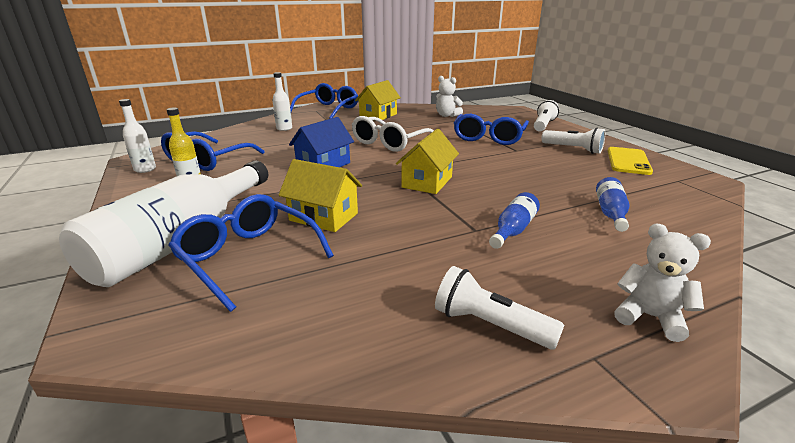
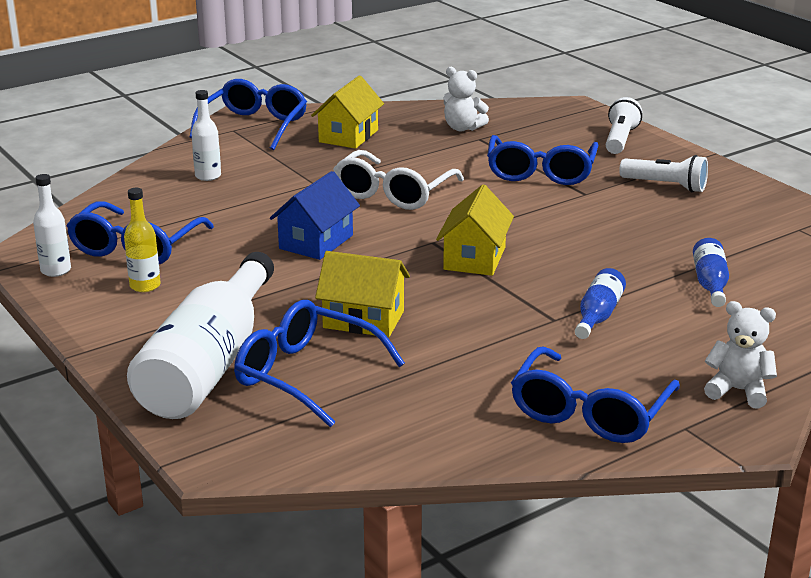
camera: 10 degrees left, 0 degrees up
(490, 325) = (589, 412): white flashlight -> blue glasses
(628, 161) = (740, 202): yellow phone -> none

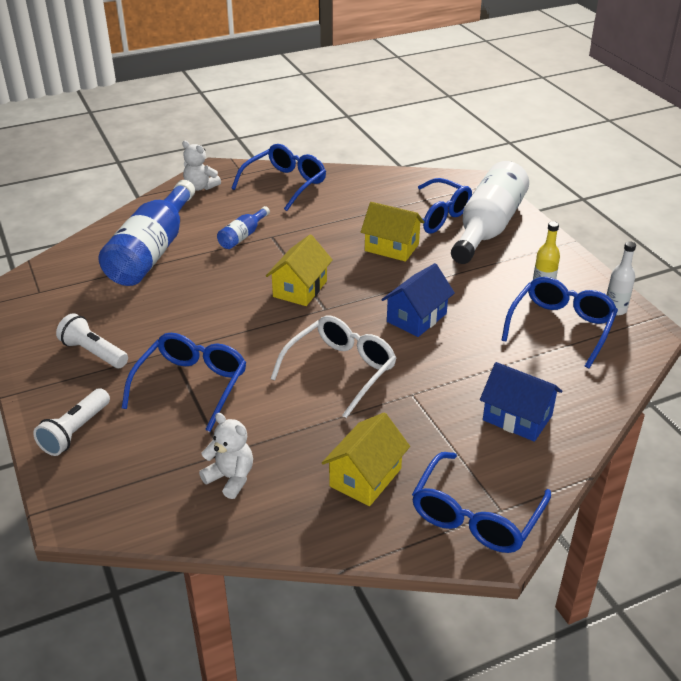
camera: 170 degrees left, 10 degrees up
(208, 176) = (517, 418): white bottle -> blue house
(710, 283) = (152, 251): blue bottle -> blue bottle, size x2.21

